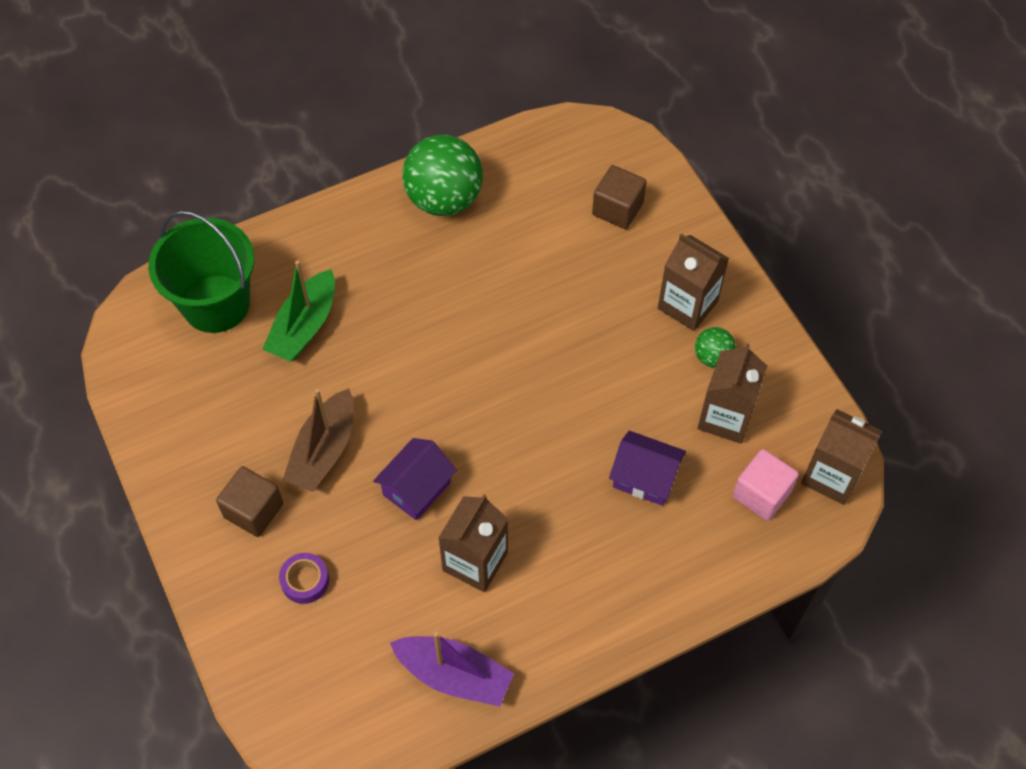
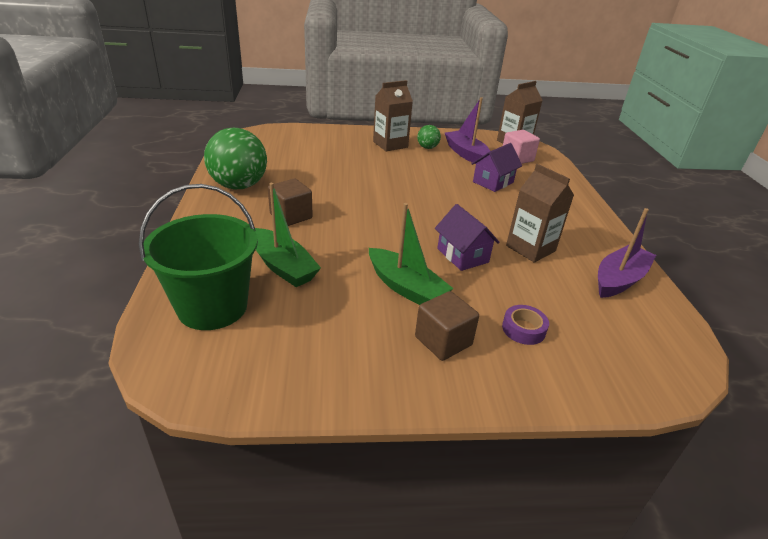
camera: 70 degrees left, 25 degrees down
(324, 450) = (405, 287): brown boat -> green boat
(617, 209) = (310, 143): brown cube -> brown cube (291, 216)
(725, 417) = (466, 154): brown carton -> purple boat

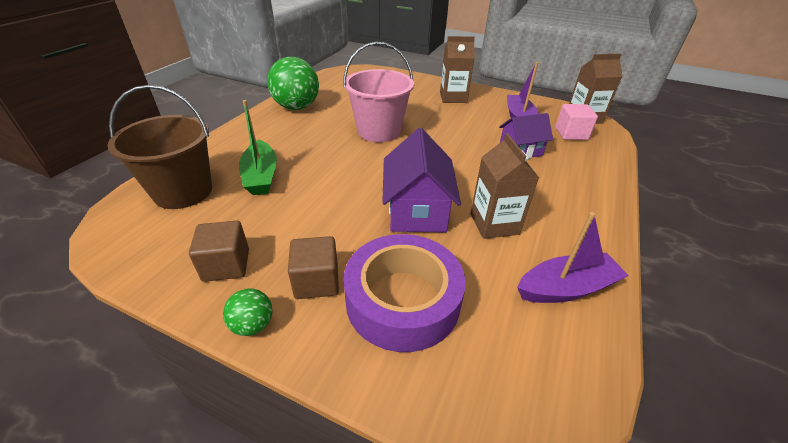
camera: 30 degrees right, 5 degrees up
(212, 307) = (183, 191): green bucket -> brown bucket
(291, 216) = (309, 138): brown cube -> brown cube (226, 265)
(354, 192) = (379, 131): none -> pink bucket
(405, 287) = (335, 223): green boat -> none
(427, 147) = (485, 106): green ball -> green ball (253, 325)
(462, 255) = (417, 210): purple house -> purple house, size x1.54
(523, 329) = (403, 300): purple tape -> purple tape, size x2.47

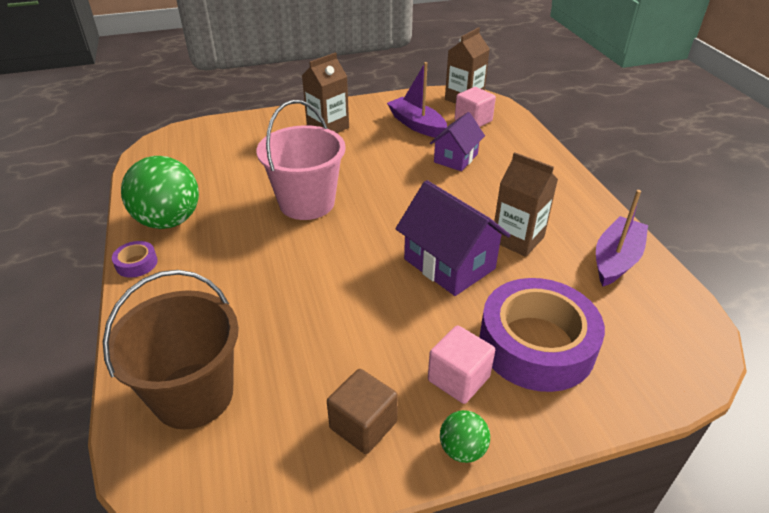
camera: 40 degrees left, 0 degrees up
(254, 119) = (136, 263): none -> purple tape
(261, 176) = (257, 322): green boat -> none
(316, 281) = (458, 378): brown cube -> pink cube

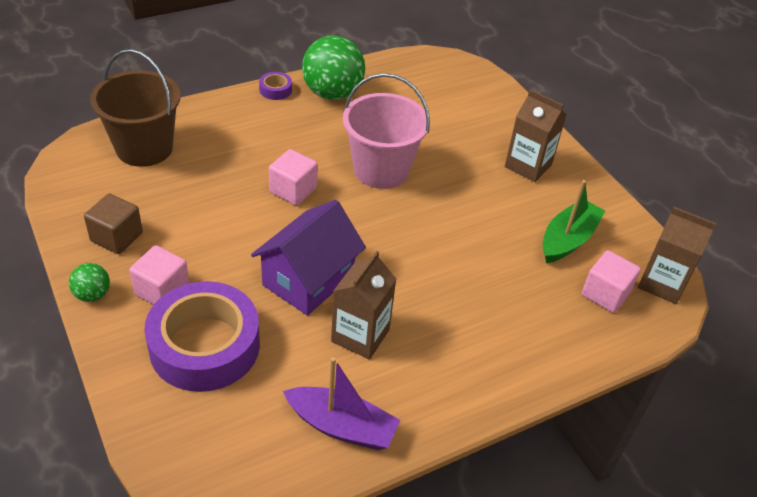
camera: 75 degrees right, 5 degrees up
(319, 263) = (293, 190): none -> pink cube
(417, 125) = (568, 239): purple boat -> green boat
(455, 158) = (505, 279): purple house -> none

